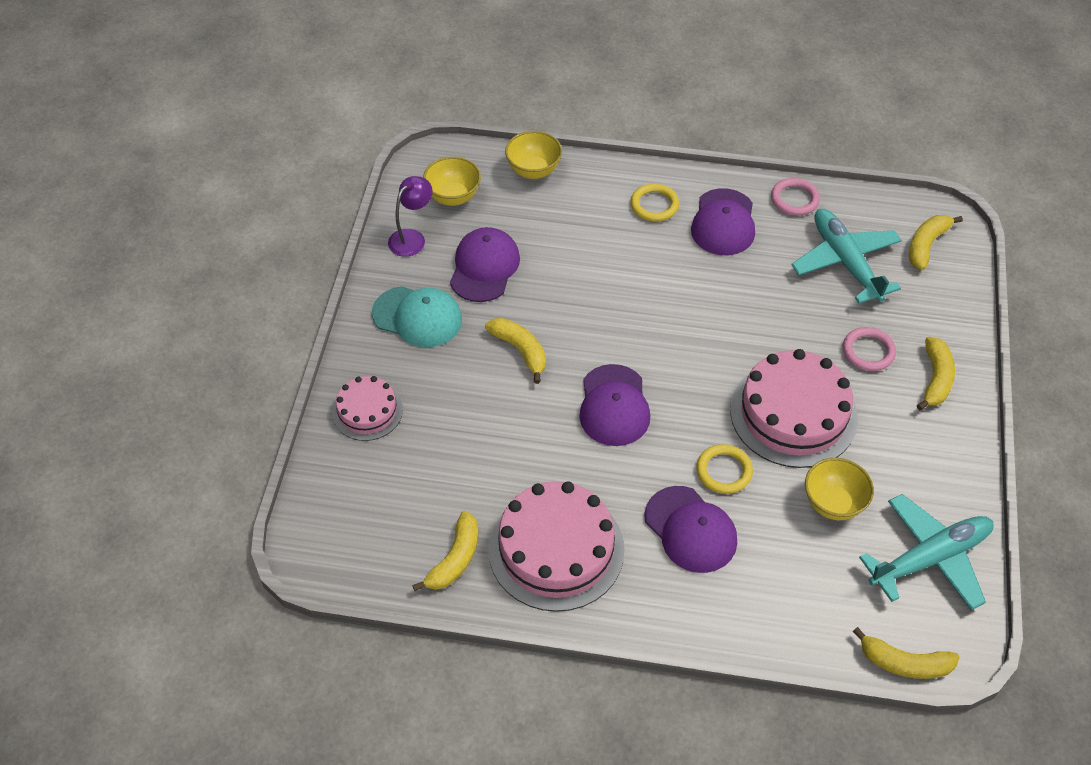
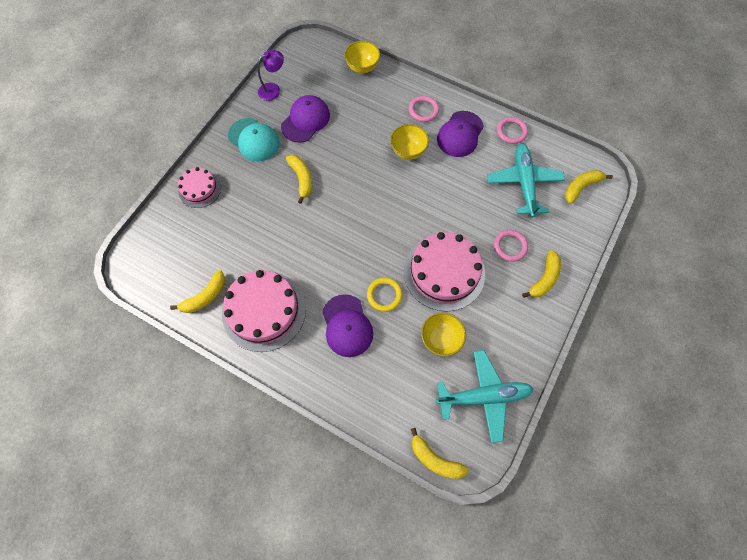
camera: 20 degrees right, 15 degrees up
(453, 197) = (308, 71): yellow bowl -> yellow bowl (408, 151)
(614, 406) = (339, 231): purple cap -> none
(654, 205) = (423, 110): yellow ring -> pink ring

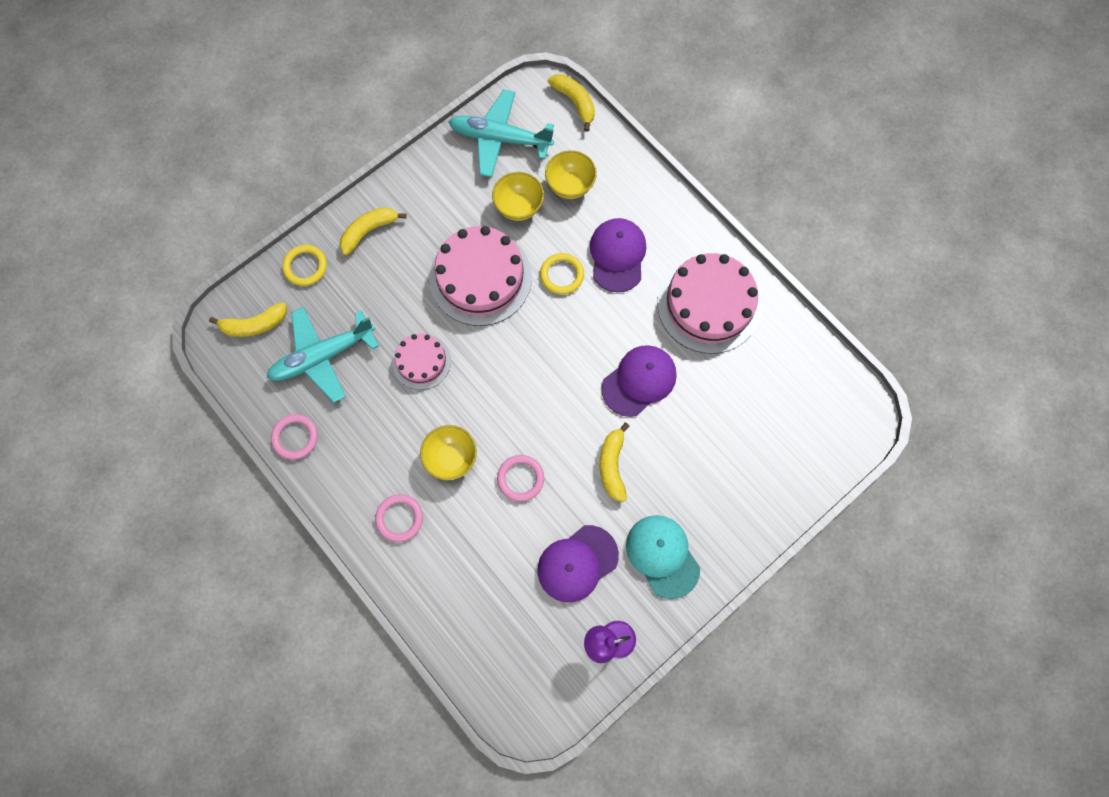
camera: 160 degrees left, 5 degrees up
(199, 189) = (756, 499): pink cake -> pink cake (421, 361)
(205, 297) = (776, 345): yellow banana -> none
(362, 67) = (457, 634): yellow bowl -> yellow bowl (570, 186)
(460, 134) = (367, 459): purple cap -> purple cap (639, 381)
(510, 246) = (387, 281): pink ring -> pink ring (520, 478)
(524, 183) = (323, 356): turquoise plane -> turquoise plane turned 45 degrees clockwise
(573, 237) = (305, 266): none -> yellow ring

